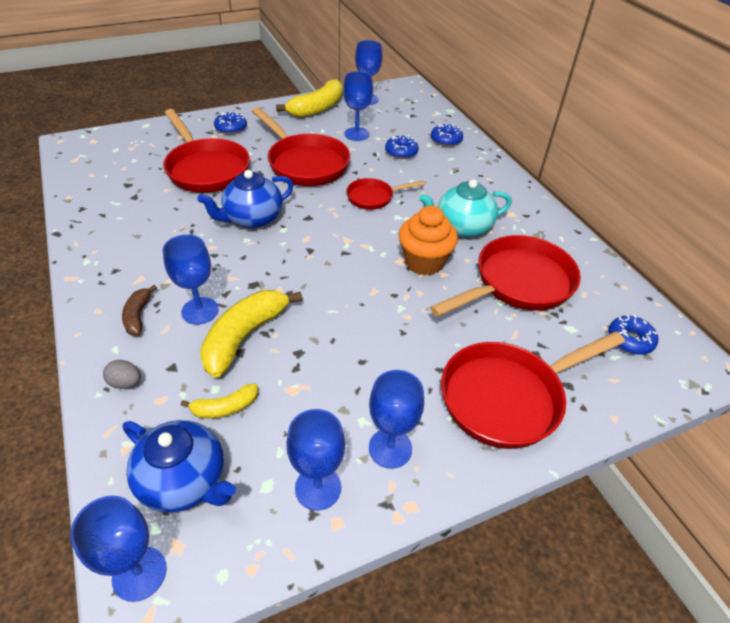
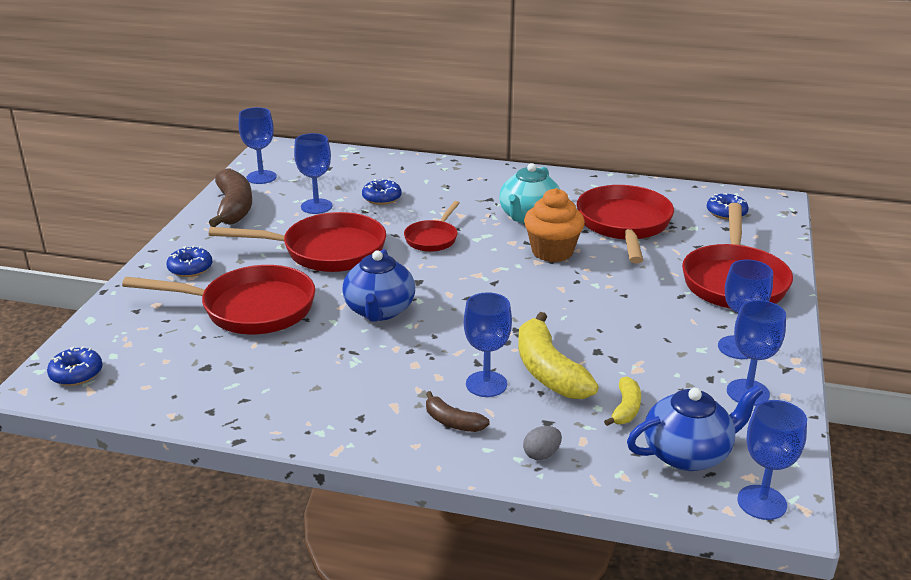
camera: 50 degrees left, 15 degrees down
(317, 108) = (233, 208): yellow banana -> brown banana
(446, 140) = (395, 170): blue donut -> blue donut (76, 373)

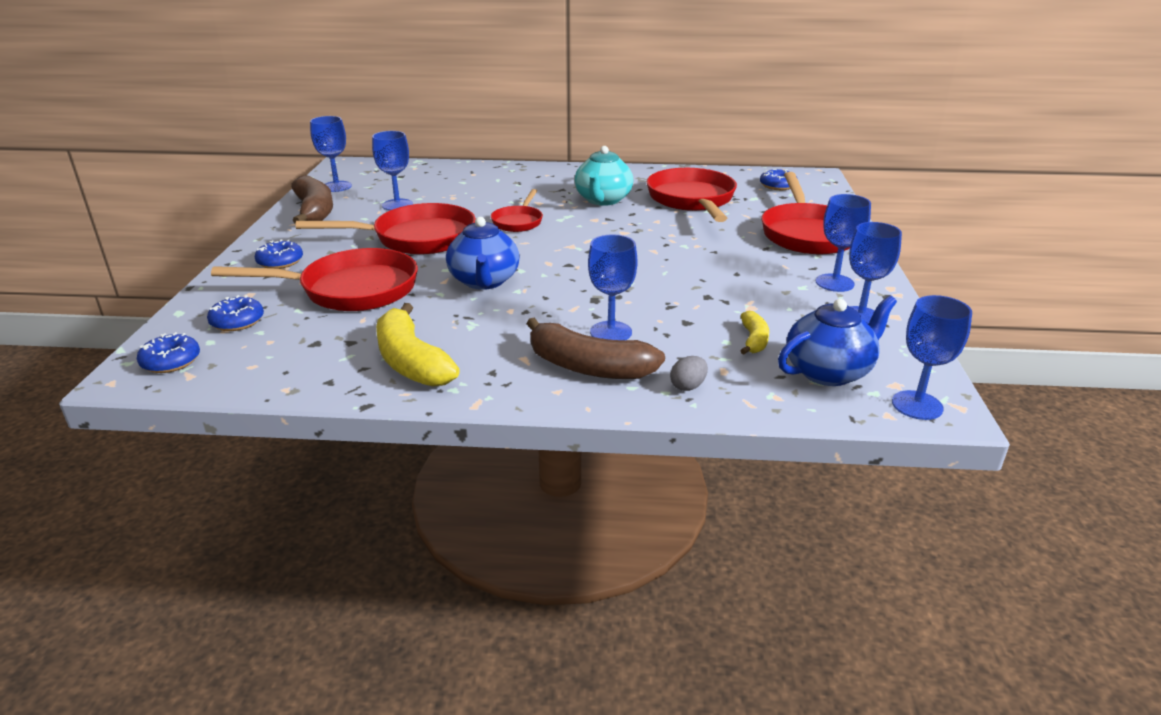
camera: 10 degrees left, 0 degrees up
(382, 198) = (459, 195): blue donut -> blue donut (237, 321)
(453, 422) = (589, 367): brown banana -> brown banana, size x1.90
(549, 371) = (668, 316): yellow banana -> yellow banana (411, 362)
(552, 252) = (634, 224): orange cupcake -> none

